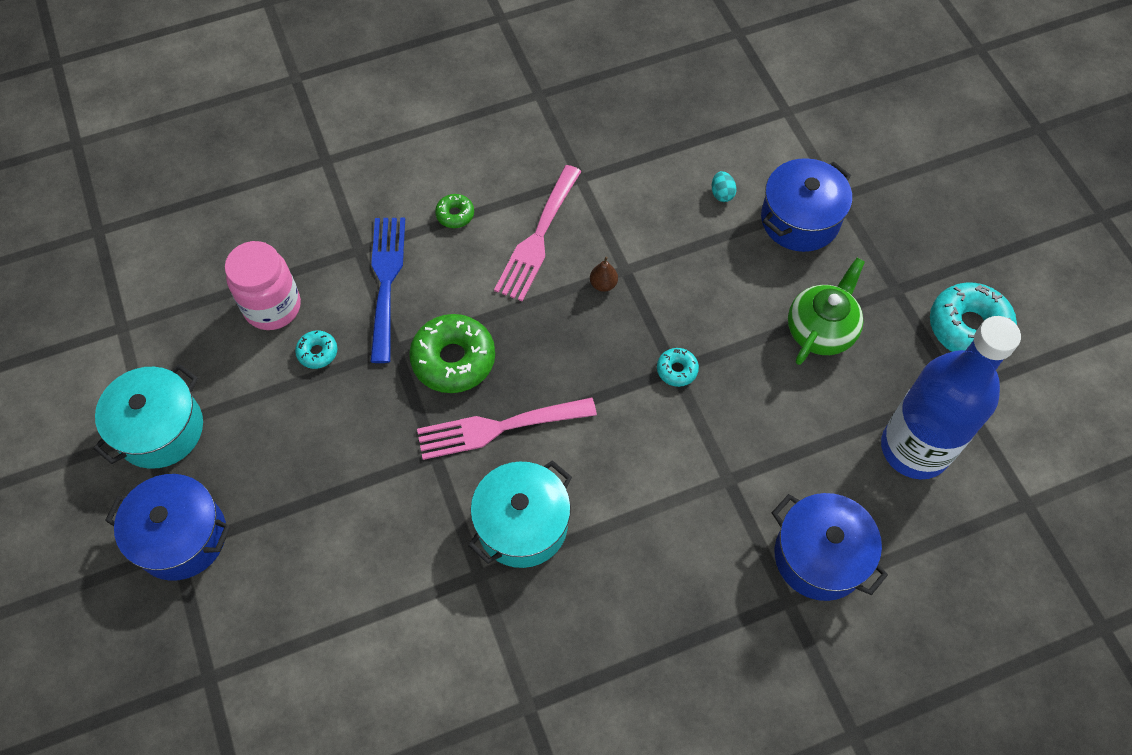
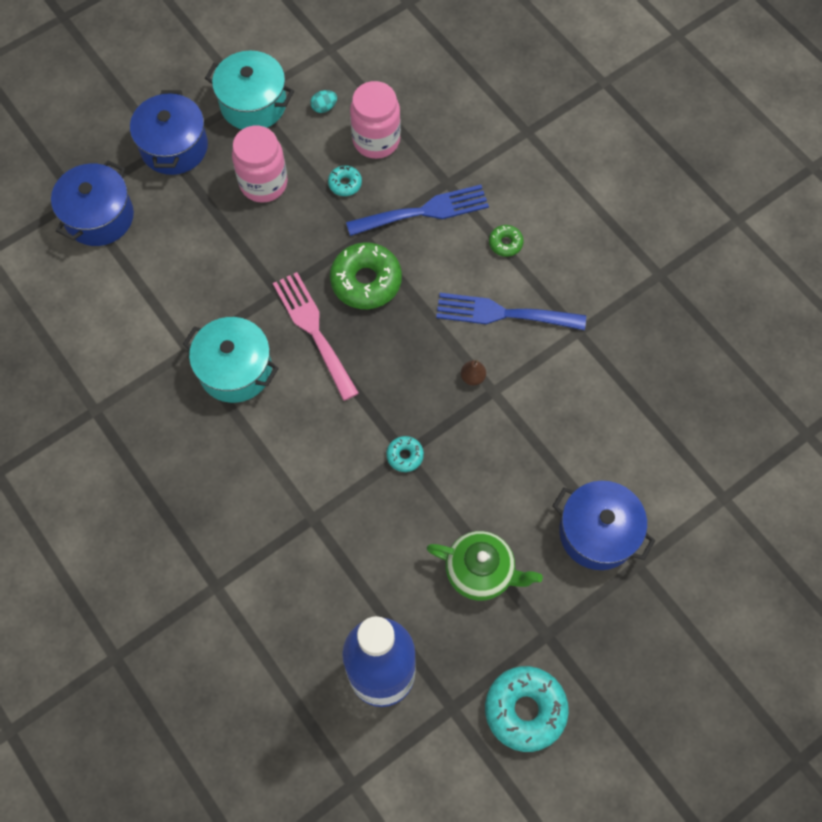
camera: 75 degrees right, 5 degrees up
(280, 441) = (263, 183): none -> pink jar
(538, 238) = (503, 313): pink fork -> blue fork
(722, 194) = (603, 457): turquoise egg -> turquoise egg (324, 107)
(819, 556) = (260, 606): blue pot -> blue pot (99, 217)

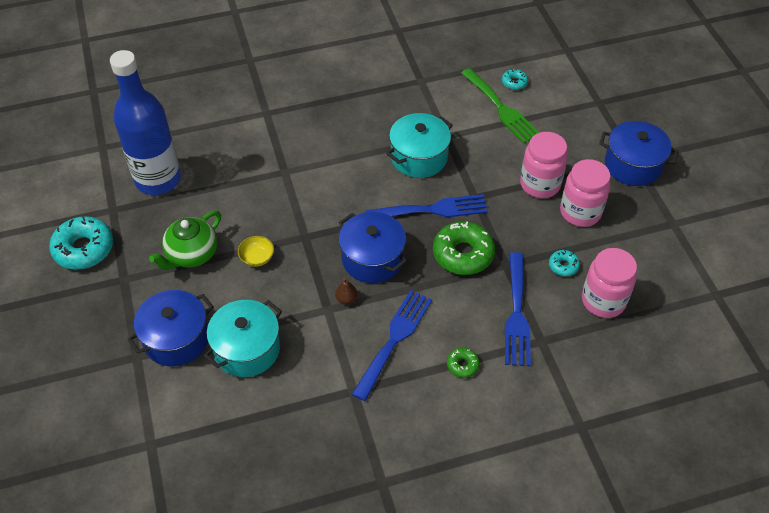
camera: 110 degrees right, 15 degrees down
(99, 217) = (579, 111): blue pot -> blue pot (372, 259)
(120, 301) = (501, 108): none -> green fork
(235, 231) = (540, 184): none -> pink jar
(253, 104) = (665, 225): turquoise pot -> turquoise pot (247, 349)
(313, 330) = (432, 210): pink fork -> blue fork
(324, 107) = (649, 272): turquoise egg -> none
(405, 456) = (303, 236): turquoise donut -> turquoise donut (514, 82)
(456, 494) = (257, 258): none -> yellow bowl

